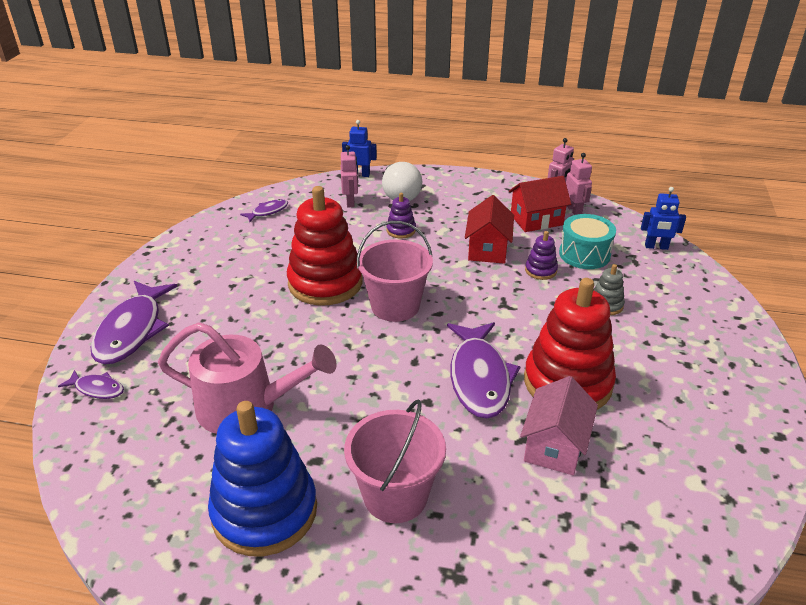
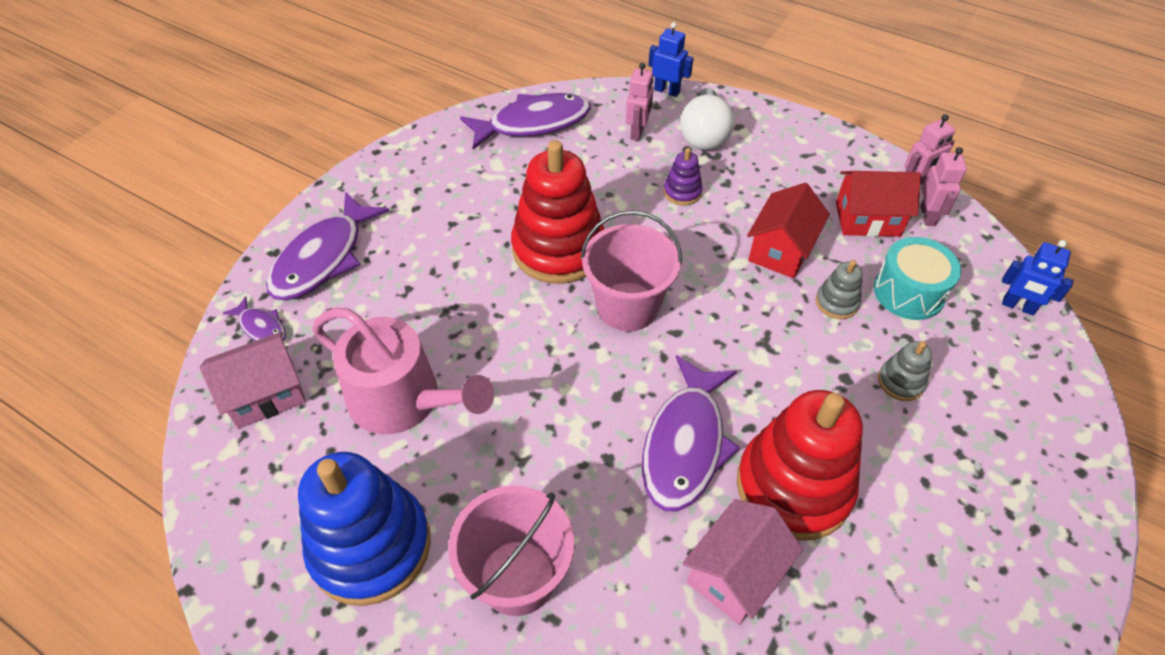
camera: 20 degrees right, 15 degrees up
(122, 433) = (265, 394): none -> pink house
(268, 211) = (533, 123): purple fish -> purple fish, size x2.09
(540, 270) = (836, 302): purple stacking toy -> grey stacking toy

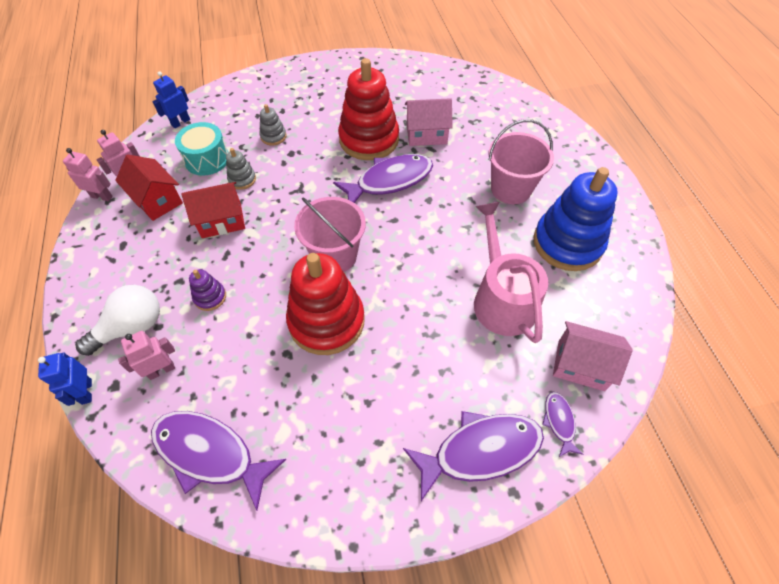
camera: 135 degrees left, 5 degrees up
(1018, 306) = (180, 122): blue robot -> blue robot turned 120 degrees counterclockwise

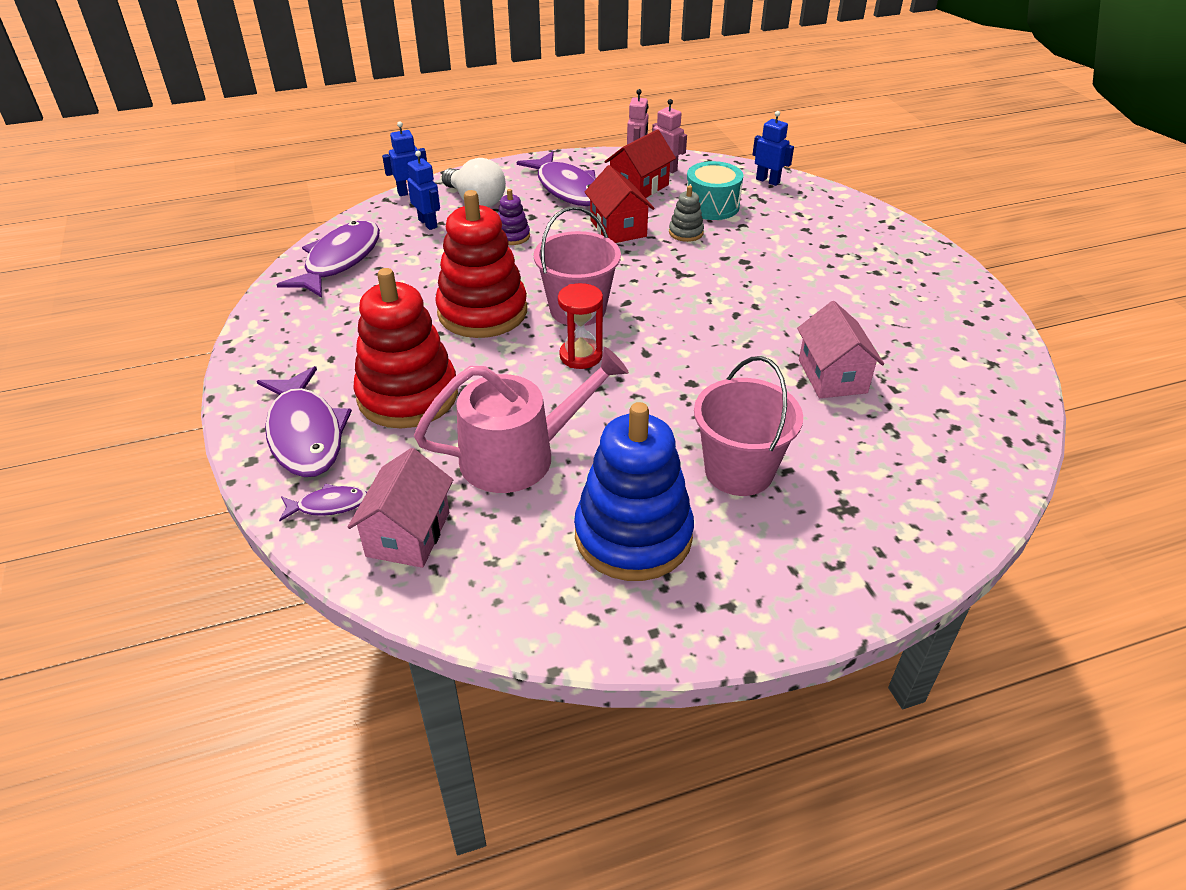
camera: 85 degrees right, 15 degrees down
(161, 370) = (428, 223): pink robot -> blue robot
(273, 136) = (770, 245): grey stacking toy -> none
(369, 139) = (796, 321): red stacking toy -> red stacking toy (408, 396)
(390, 181) = (718, 345): purple fish -> purple fish (567, 189)
(394, 257) = (581, 356): none -> red hourglass

